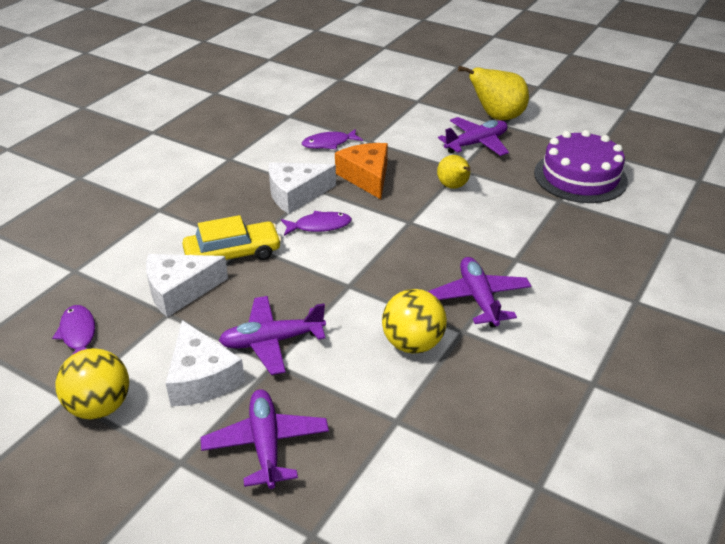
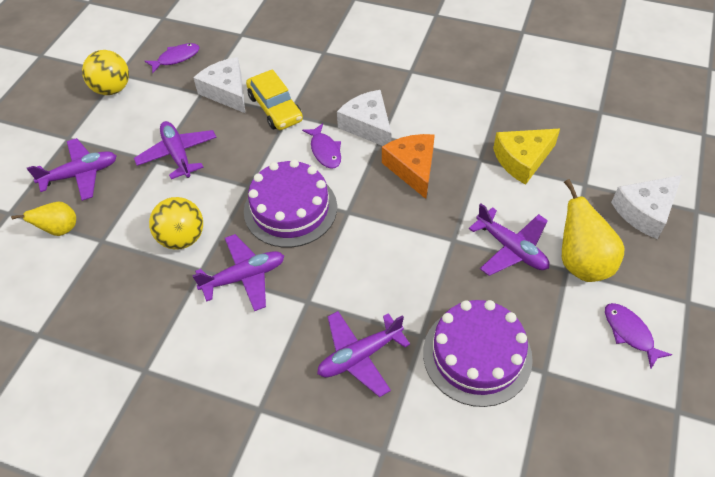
camera: 80 degrees right, 15 degrees up
(201, 378) = (139, 128): white cheese -> white cheese (645, 211)
(329, 143) = (462, 130): purple fish -> purple fish (630, 333)
(367, 177) = (412, 168): orange cheese -> orange cheese turned 75 degrees counterclockwise
(379, 121) = (522, 160): none -> yellow cheese
(394, 258) = (290, 209): none -> purple cake
(453, 187) = (417, 238): yellow pear -> yellow pear (60, 229)
(579, 235) = (359, 356): none -> purple plane

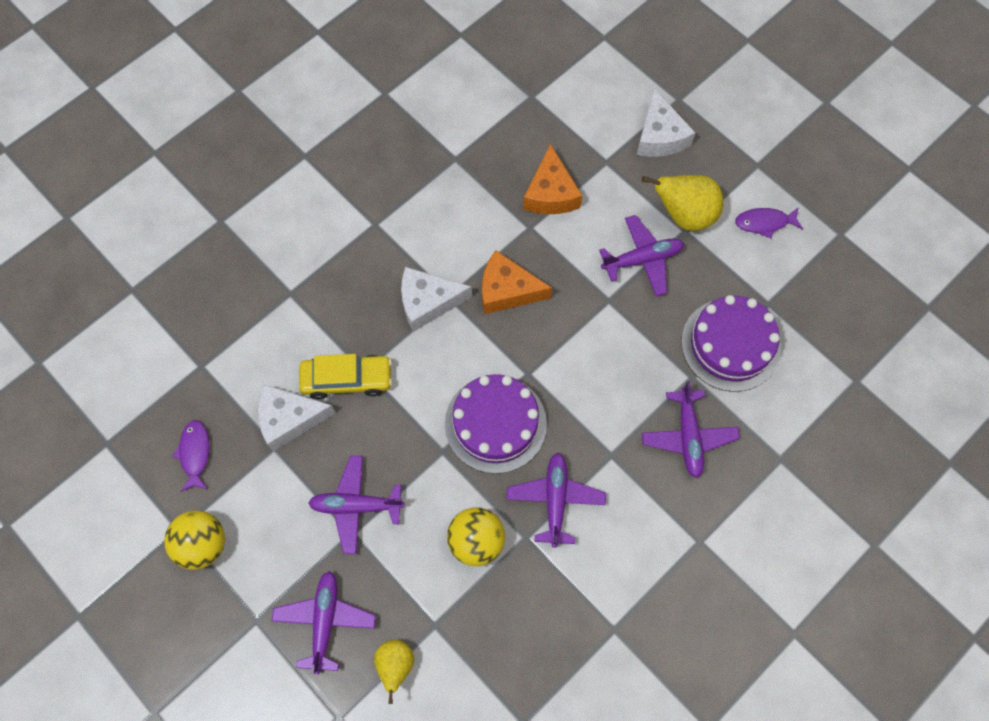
camera: 65 degrees left, 15 degrees up
(325, 151) = (438, 358): purple fish -> none
(522, 160) = (550, 193): yellow cheese -> orange cheese

